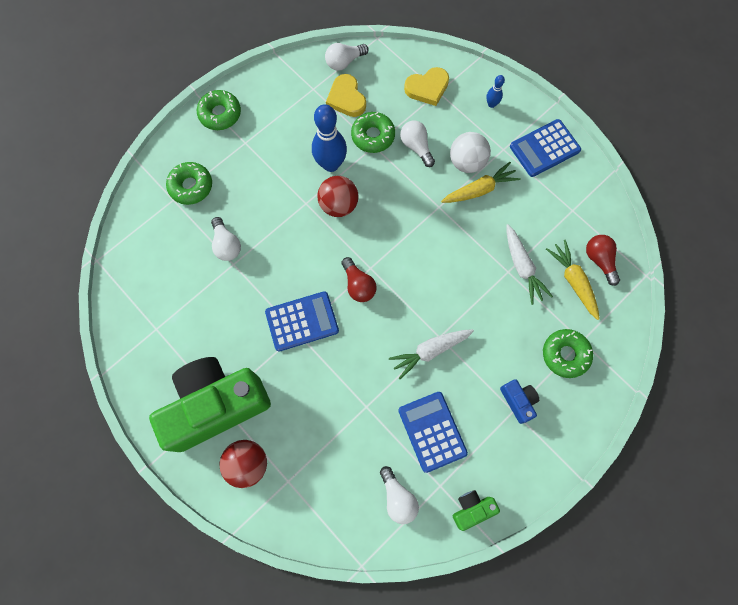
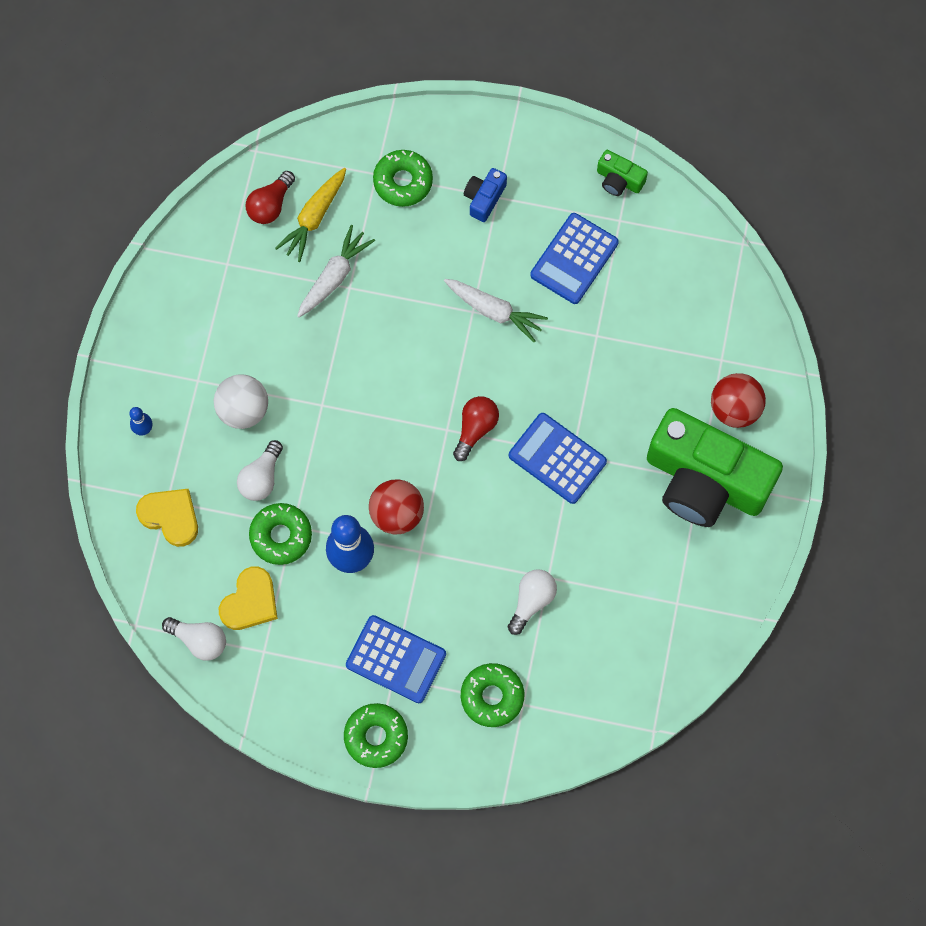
camera: 125 degrees left, 0 degrees up
(398, 498) = (659, 251): white light bulb -> none
(479, 190) = (269, 375): yellow carrot -> none
(544, 148) = (166, 336): blue calculator -> blue calculator (396, 659)

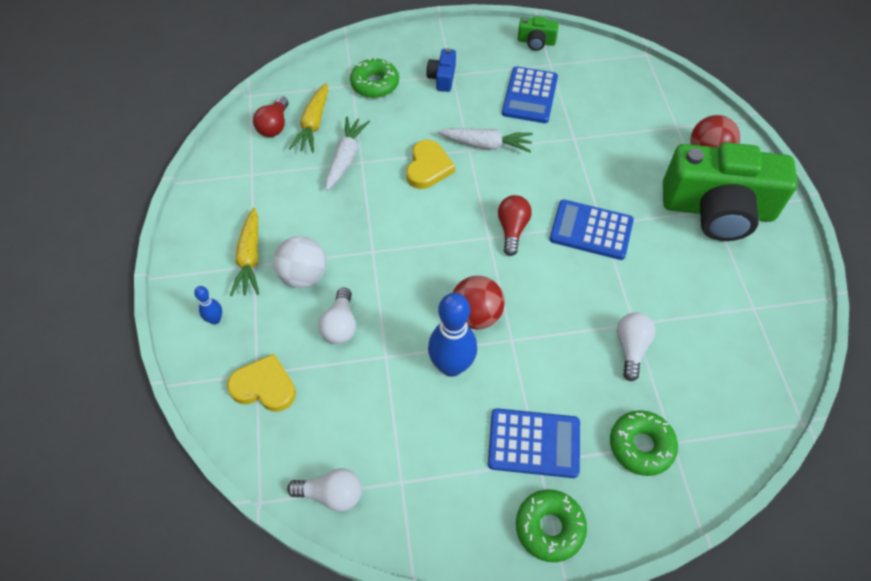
camera: 20 degrees left, 15 degrees down
(196, 370) = (250, 258): none -> yellow carrot
(250, 602) = (370, 438): yellow heart -> yellow heart (428, 167)
(281, 536) = (377, 368): green donut -> none

